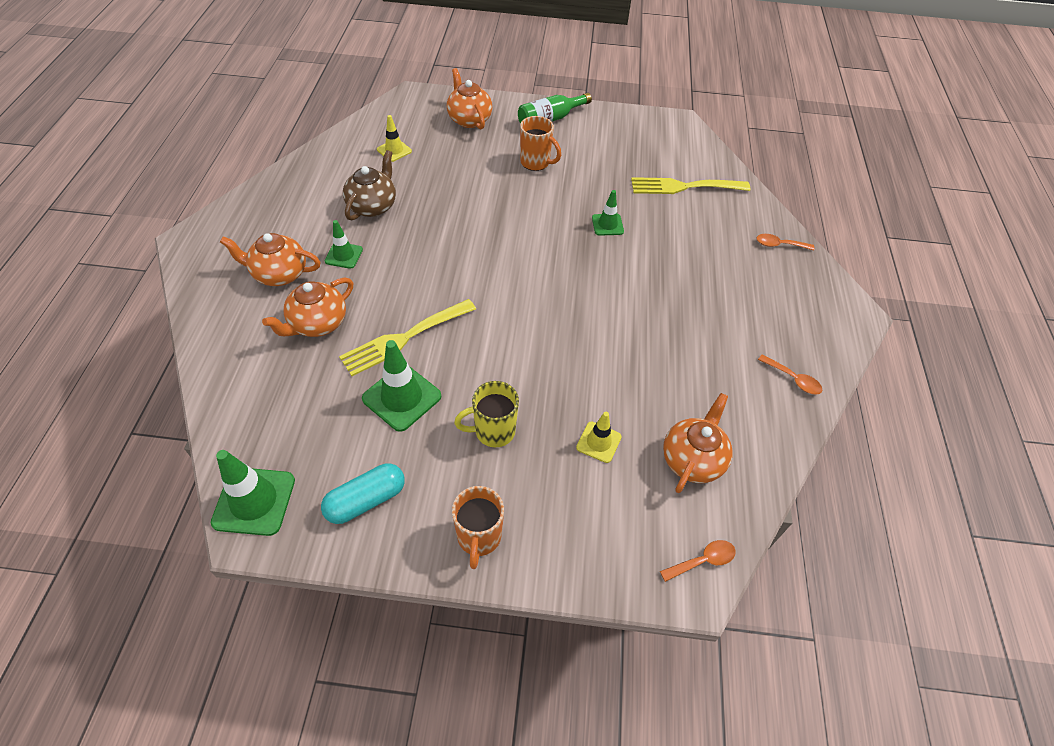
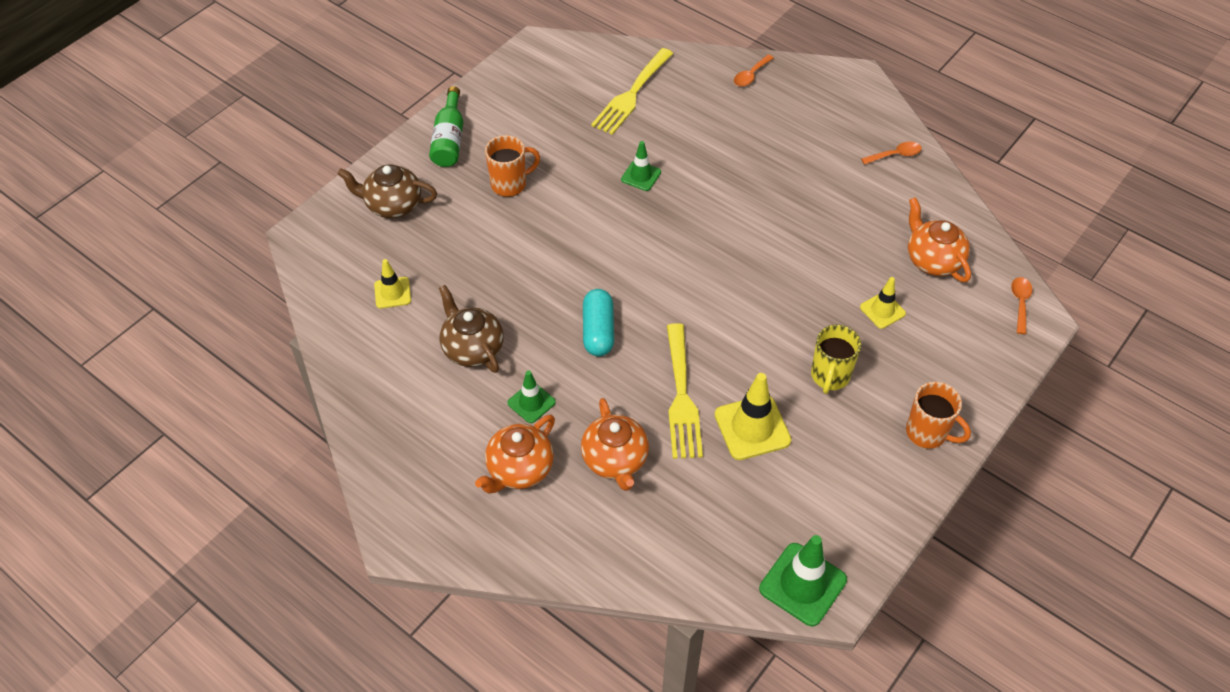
camera: 55 degrees left, 0 degrees up
(366, 500) = (849, 498): turquoise capsule -> turquoise capsule (598, 331)
(402, 397) = (752, 427): green traffic cone -> yellow traffic cone
(469, 119) = (392, 205): orange teapot -> brown teapot

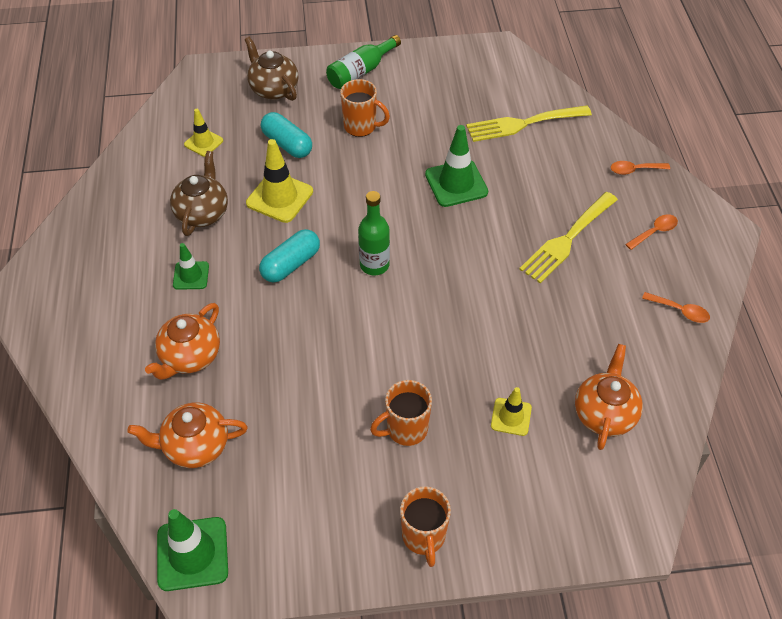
camera: 45 degrees right, 0 degrees up
(467, 242) = (287, 144): none -> turquoise capsule
(519, 469) = (129, 311): orange teapot -> orange teapot (195, 446)
(641, 176) = (456, 183): green traffic cone -> green traffic cone, size x1.68
(660, 282) = (374, 265): none -> green bottle
(681, 397) = (285, 353): yellow fork -> yellow fork (567, 240)
(752, 427) = (303, 415): yellow traffic cone -> yellow traffic cone (279, 197)
(829, 376) = (405, 429): yellow mug -> orange mug
(1020, 303) = (637, 509): orange spoon -> orange spoon (654, 232)

